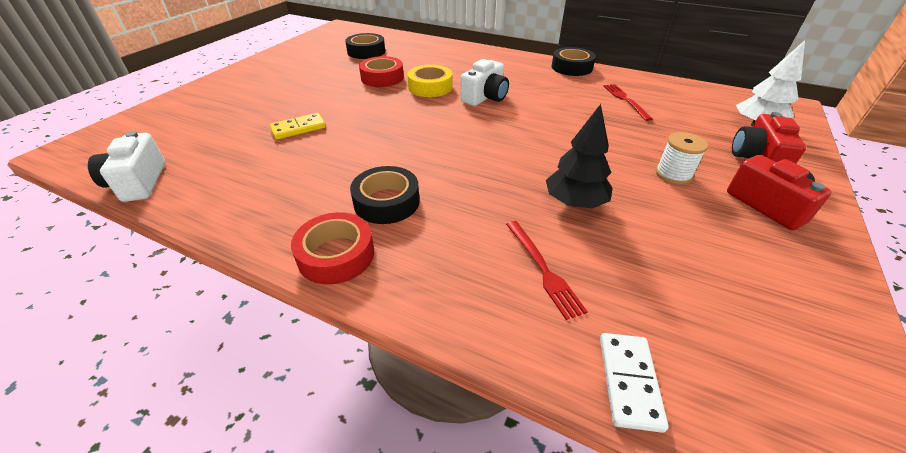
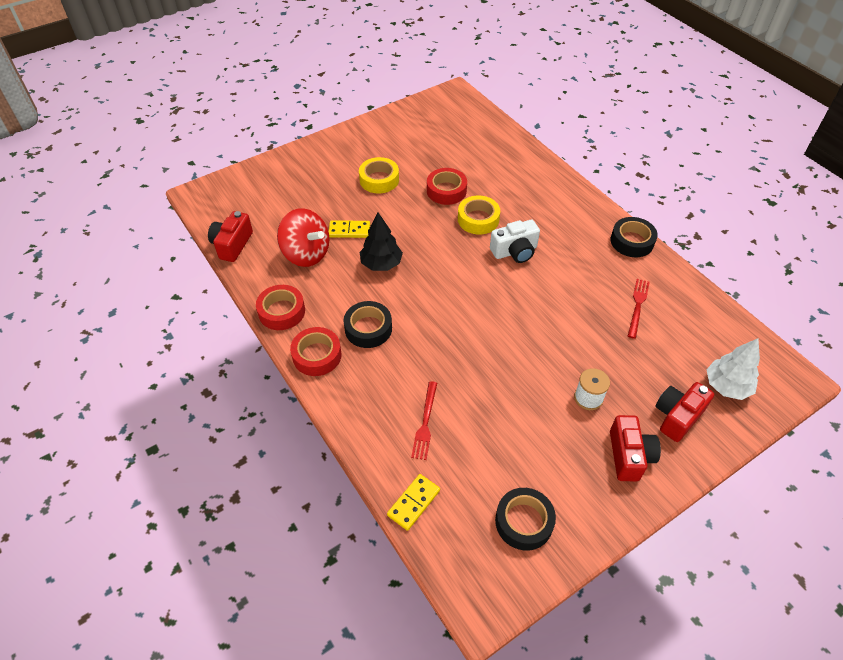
camera: 30 degrees right, 10 degrees up
(138, 183) = (232, 245): white camera -> red camera
(252, 226) = (281, 311): none -> red tape
(255, 161) = (306, 254): none -> red spinning top
(306, 86) = (379, 180): none -> yellow tape
(366, 52) = (456, 145): black tape -> black tape (524, 522)
(574, 202) = (490, 386): black tree -> black tree (381, 264)
(629, 381) = (414, 503): white domino -> yellow domino

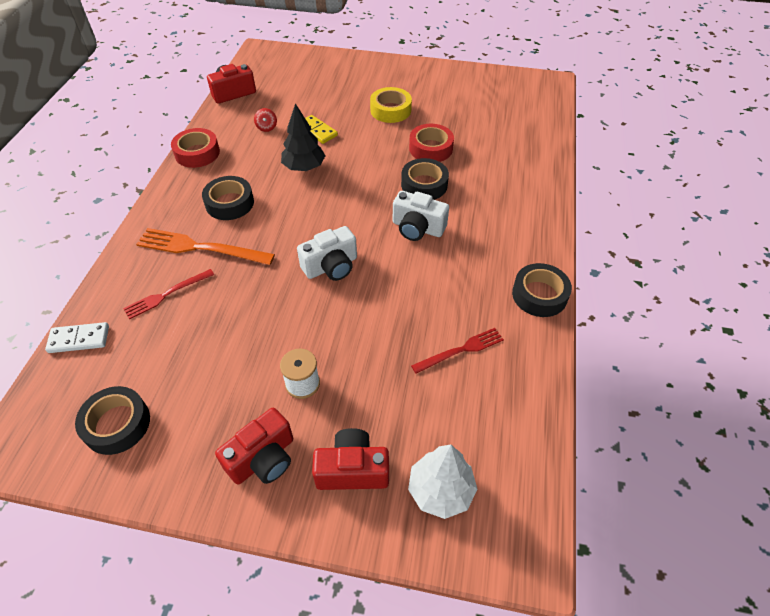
camera: 45 degrees right, 0 degrees up
(306, 254) = (267, 127): red spinning top -> red spinning top, size x0.41
(317, 355) = (174, 196): red tape -> none
(397, 374) = (200, 248): none -> orange fork
(414, 503) = (79, 339): yellow domino -> white domino
(478, 219) = (424, 185): yellow tape -> black tape
(500, 316) = (331, 266): none -> white camera

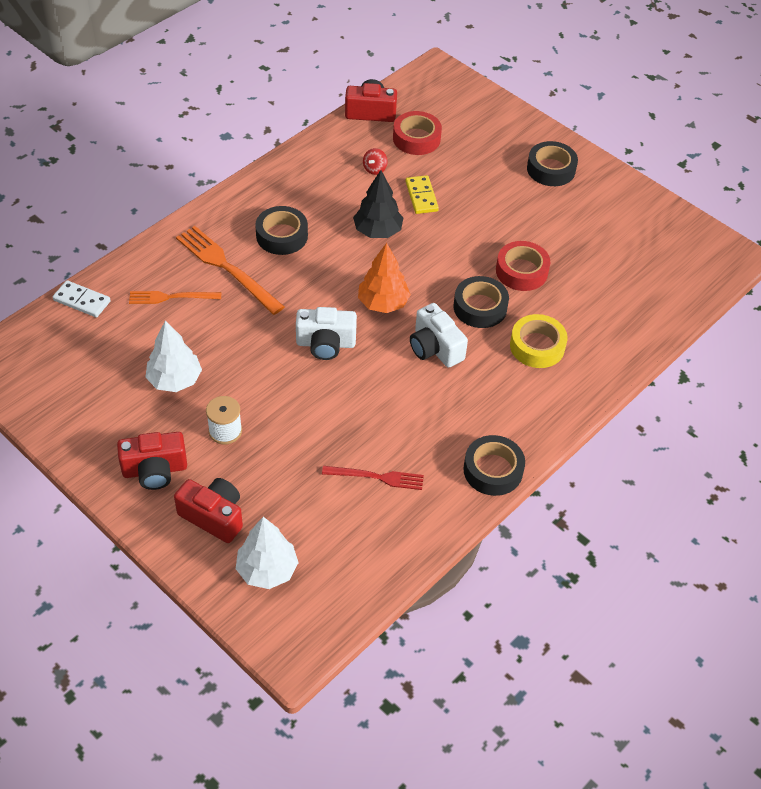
camera: 30 degrees right, 0 degrees up
(117, 424) = (69, 385): black tape -> black tape (551, 169)
(166, 294) = (171, 297): red fork -> orange fork
(197, 153) = (289, 167): red tape -> red tape (416, 138)
(221, 363) = (175, 380): none -> white tree
(351, 215) = (383, 303): none -> orange tree
(390, 110) = (517, 207): yellow tape -> yellow tape (537, 346)

